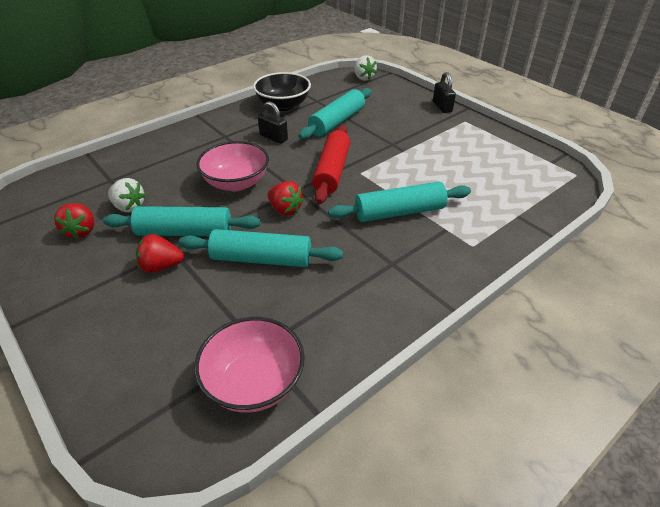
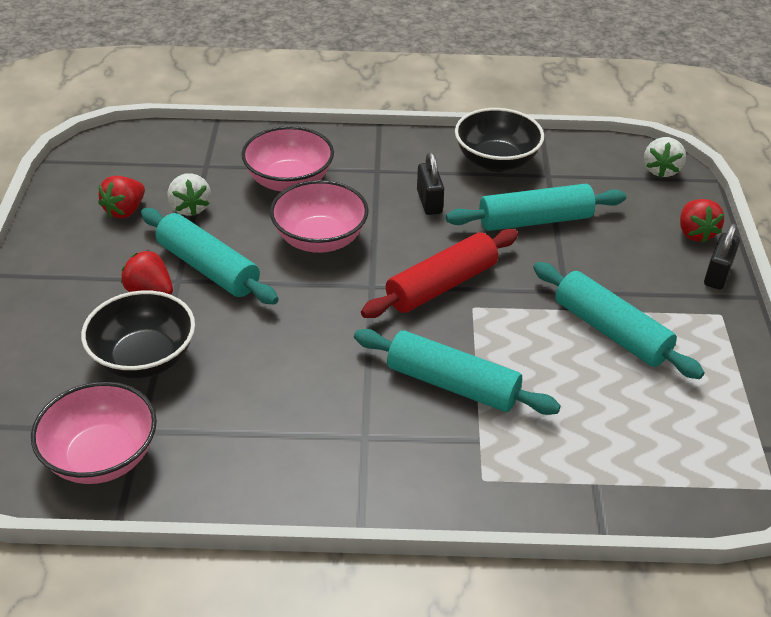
camera: 40 degrees right, 0 degrees up
(178, 164) = (289, 181): none -> pink bowl
(207, 306) = (144, 358): none -> black bowl
(261, 259) = (243, 343): turquoise rolling pin -> turquoise rolling pin (611, 331)
(285, 209) = (332, 302): red strawberry -> red strawberry (695, 233)

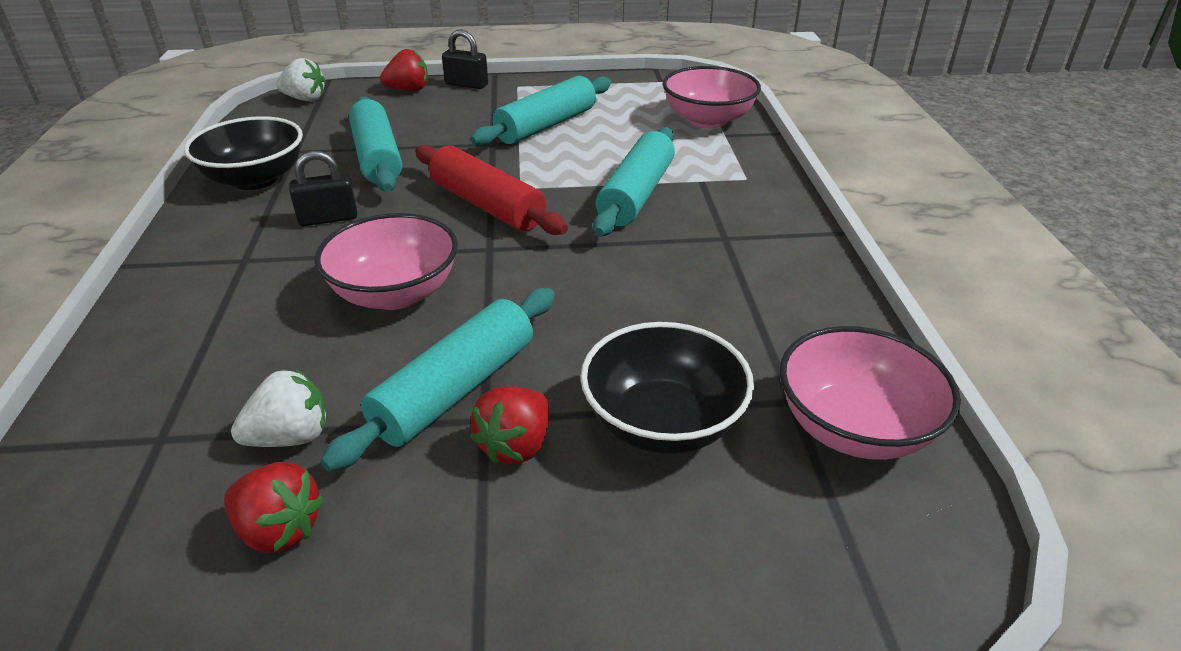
camera: 95 degrees left, 5 degrees down
(289, 181) = (245, 335): pink bowl -> pink bowl (707, 120)

